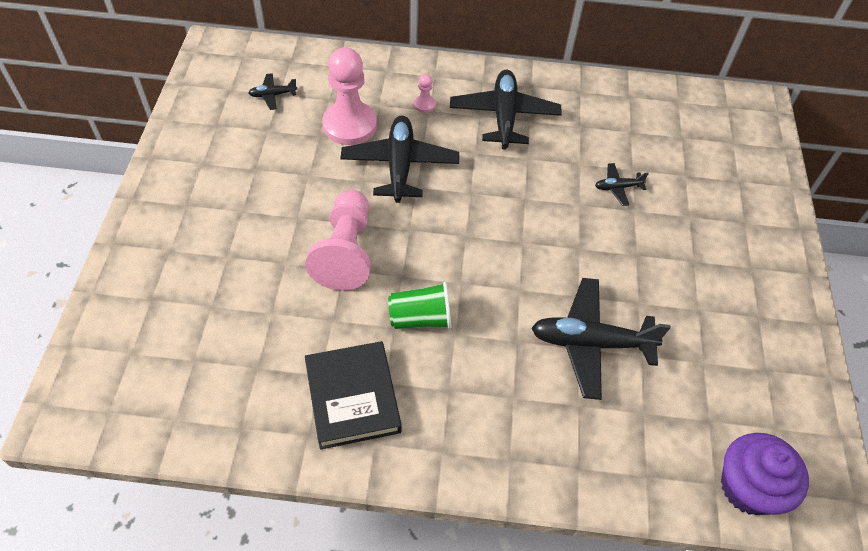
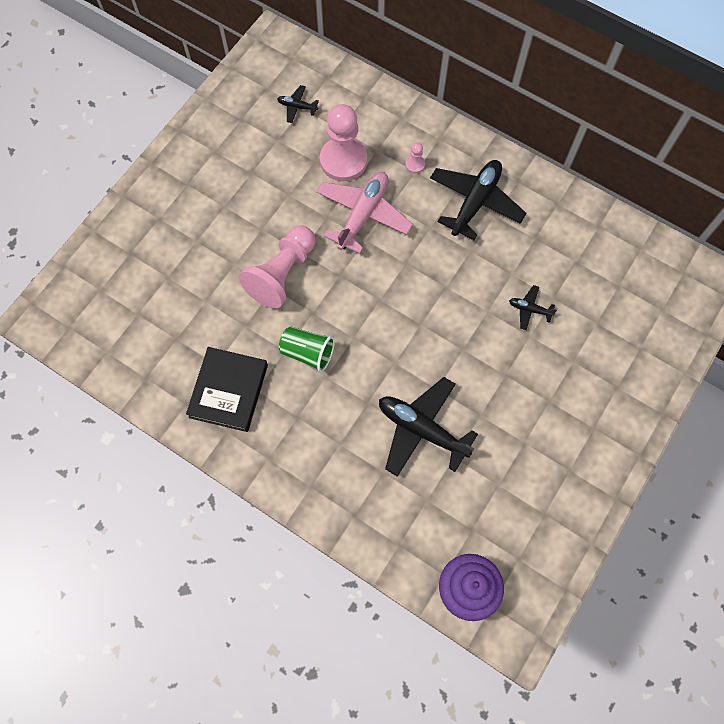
camera: 30 degrees right, 15 degrees up
(400, 165) = (363, 215): black plane -> pink plane

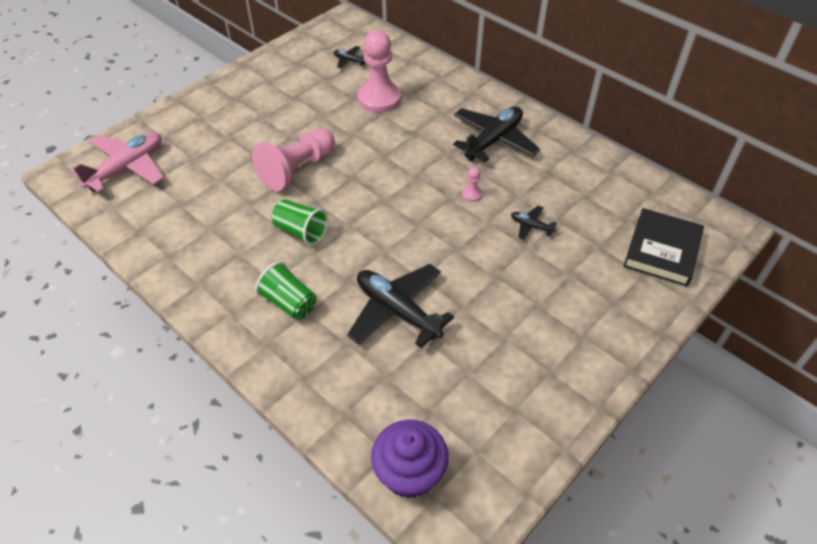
camera: 10 degrees right, 20 degrees down
(228, 391) = (213, 251): black book -> black book (662, 250)
(319, 437) = (289, 302): none -> green cup
(363, 215) = (386, 137): pink plane -> pink plane (128, 168)
(415, 164) = (443, 108): pink pawn -> pink pawn (471, 194)

